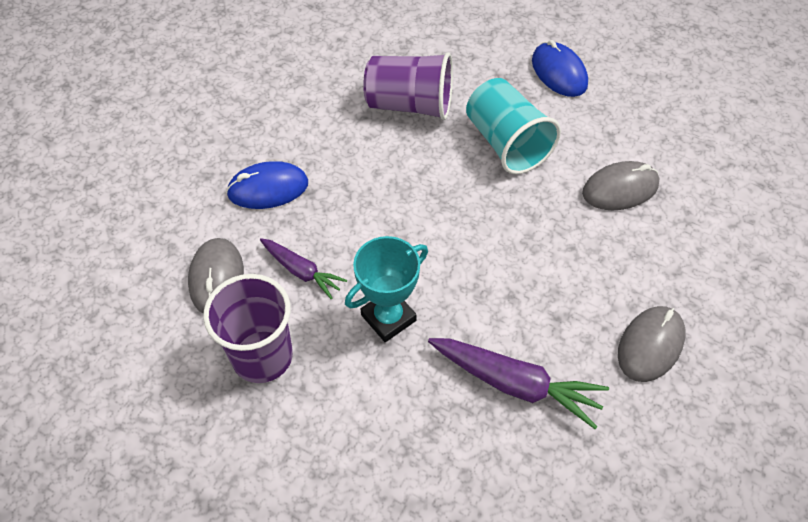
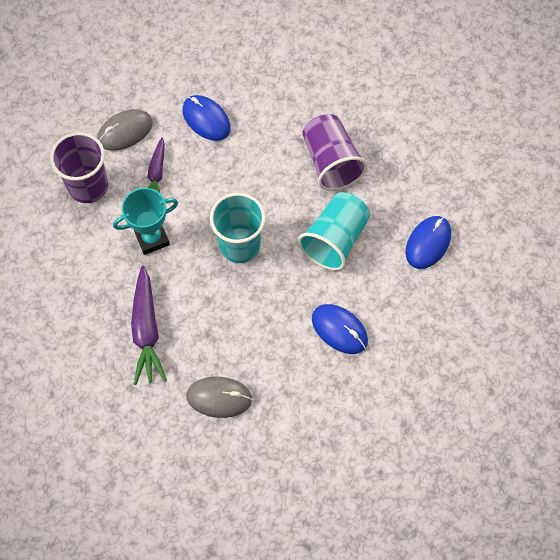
camera: 60 degrees right, 10 degrees up
(388, 318) = (152, 238): turquoise trophy -> turquoise trophy turned 45 degrees counterclockwise
(457, 231) = (239, 245): none -> turquoise cup
(620, 189) = (339, 330): grey mouse -> blue mouse

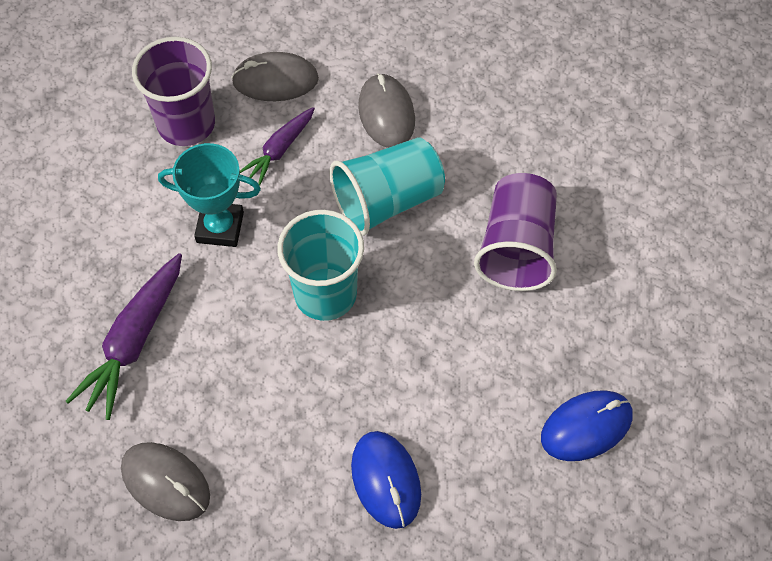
camera: 30 degrees right, 5 degrees down
(206, 119) = (386, 113): blue mouse -> grey mouse
(335, 239) = (457, 353): turquoise cup -> turquoise cup (387, 201)

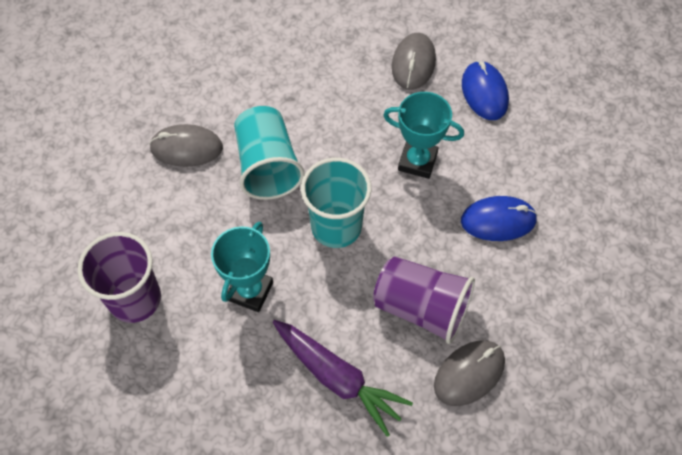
camera: 75 degrees left, 0 degrees up
(275, 80) = (119, 220): grey mouse -> grey mouse (413, 63)
(280, 149) = (191, 231): purple carrot -> none
(446, 364) = (417, 161): none -> turquoise trophy
(516, 247) = (336, 95): purple cup -> purple cup (421, 307)

